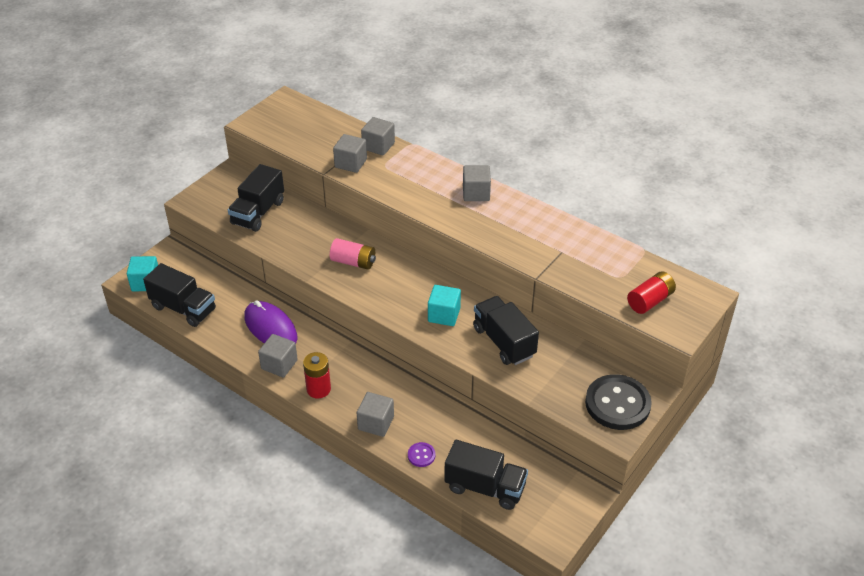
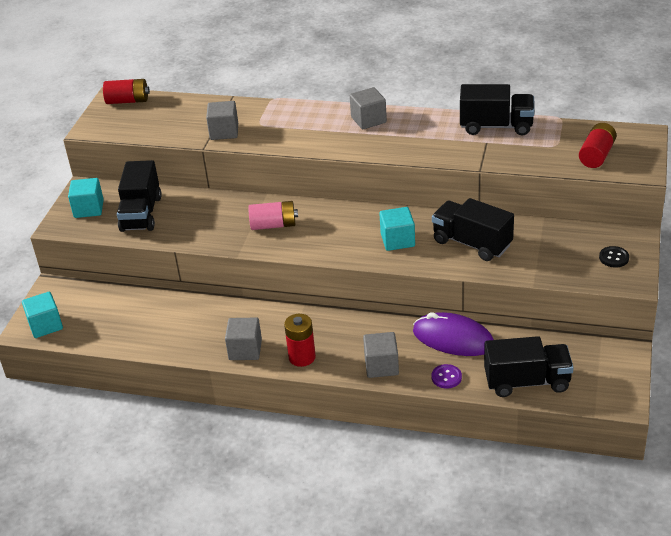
camera: 20 degrees left, 5 degrees down
(183, 308) = (105, 335): black truck -> black truck (496, 126)
(221, 193) = (89, 209): none -> turquoise cube
(270, 328) = (212, 321): purple mouse -> purple mouse (453, 338)
(295, 106) = (128, 101): none -> red battery
(378, 146) = (241, 110): grey cube -> none
(617, 404) = (614, 258): black button -> black button, size x0.44

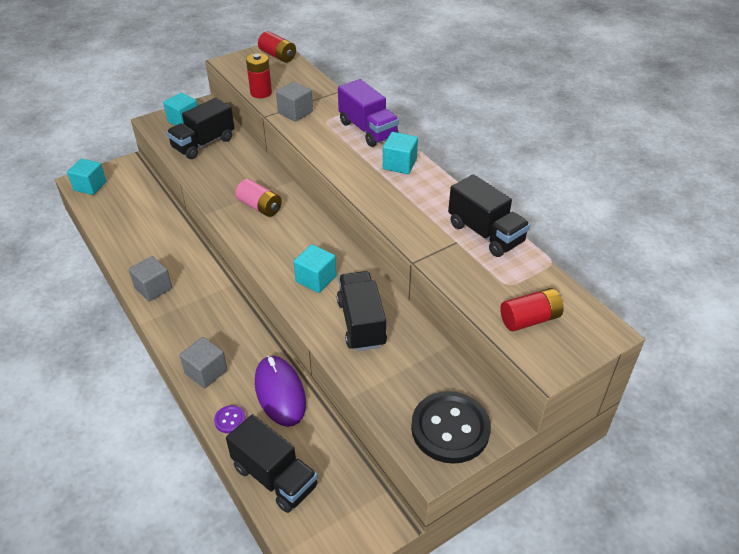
camera: 40 degrees right, 5 degrees up
(302, 357) = (173, 322): red battery -> red battery (261, 93)
(304, 111) = (368, 130): none -> purple truck
(368, 120) = (399, 164): grey cube -> turquoise cube
(614, 258) = (450, 428): black button -> black button, size x2.29

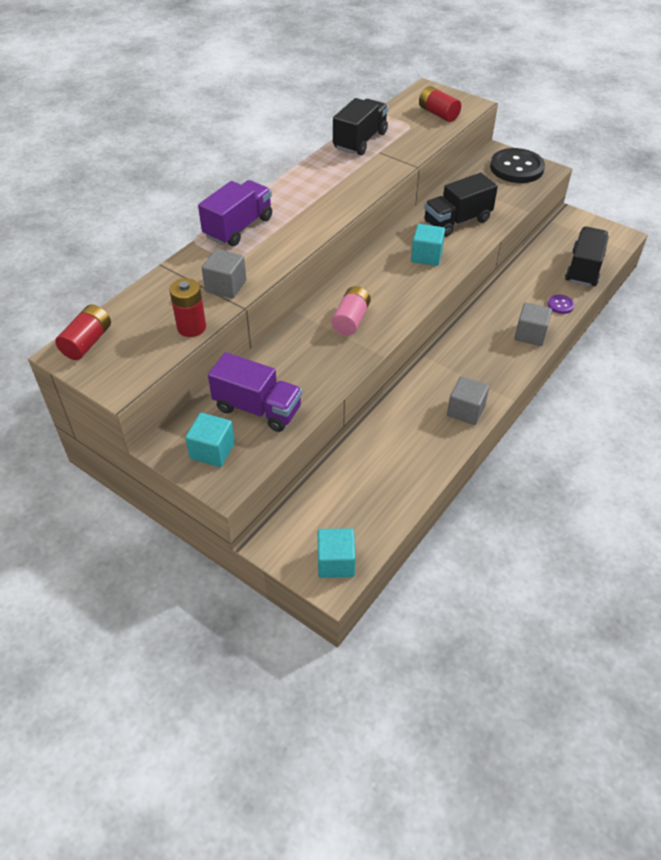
camera: 110 degrees left, 5 degrees up
(203, 144) = (257, 408): black truck -> purple truck
(280, 392) = (517, 287): purple mouse -> none
(399, 164) = (289, 197): turquoise cube -> none

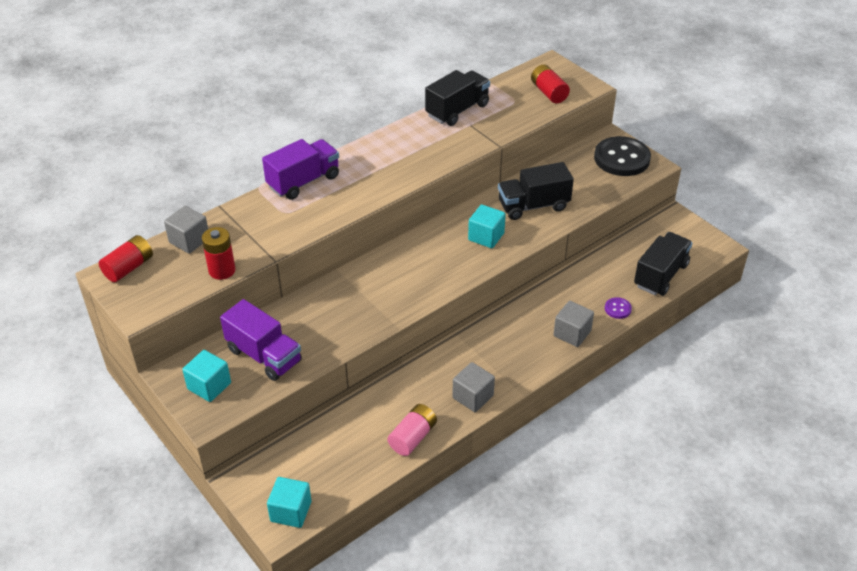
camera: 15 degrees right, 5 degrees down
(226, 286) = (268, 237): grey cube -> grey cube (189, 240)
(351, 320) = (384, 287): pink battery -> pink battery (412, 437)

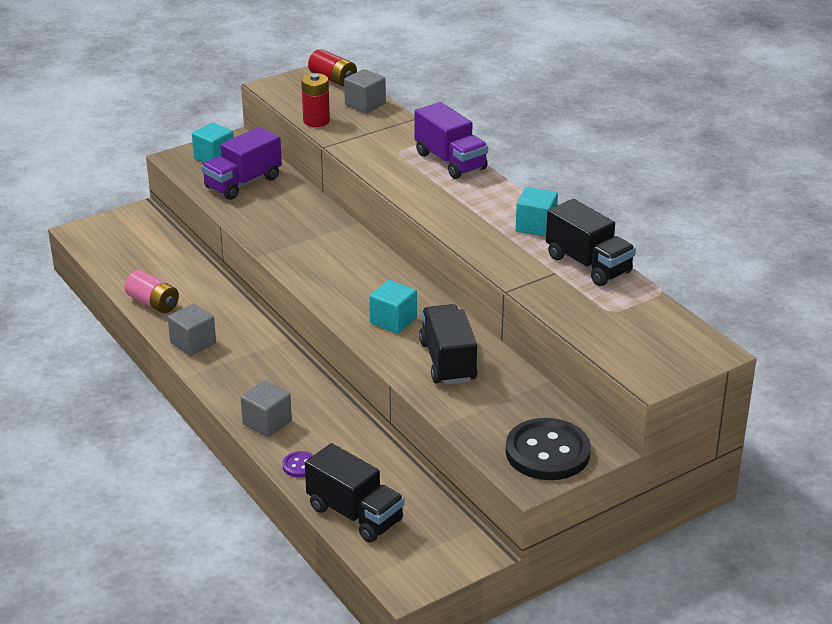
camera: 95 degrees right, 10 degrees down
(291, 511) = (95, 237): turquoise cube -> turquoise cube (535, 226)
(549, 92) = (633, 341): red battery -> none

